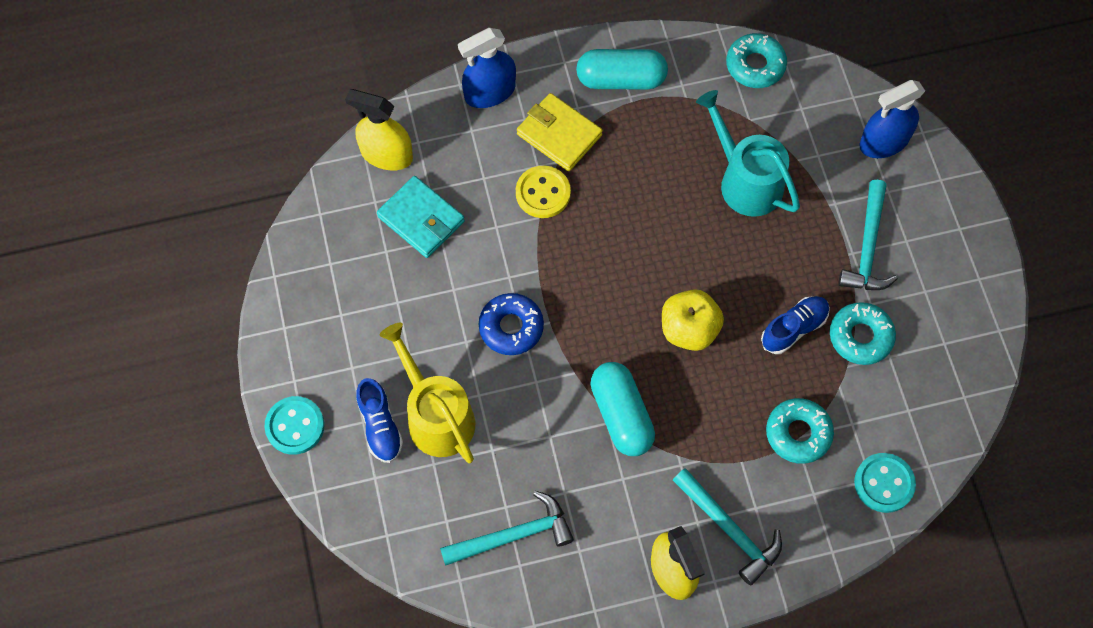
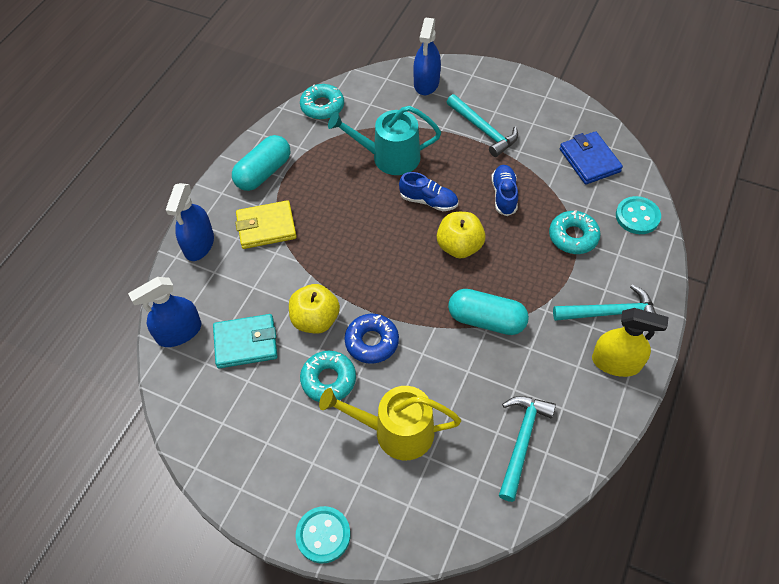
camera: 50 degrees left, 10 degrees down
(380, 426) = (373, 474): blue shoe -> blue shoe (428, 201)
(386, 154) = (179, 332): yellow spray bottle -> blue spray bottle
(494, 260) = (315, 320): none -> yellow apple
(543, 193) = (296, 262): yellow button -> none
(860, 336) = (536, 168): turquoise donut -> turquoise donut (328, 380)
(922, 385) = (589, 160): none -> blue wallet

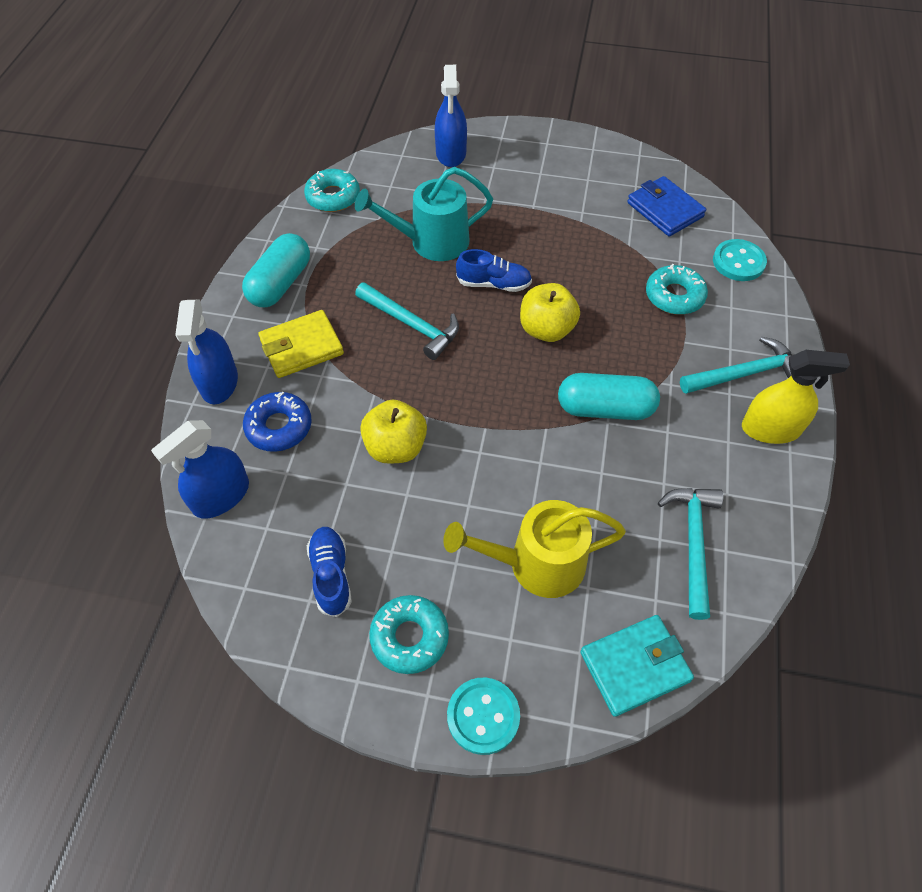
camera: 15 degrees left, 0 degrees up
(246, 343) = (313, 493): turquoise wallet -> turquoise wallet (635, 666)
(328, 380) = (433, 517): turquoise donut -> turquoise donut (409, 637)
(372, 342) = (474, 460): blue donut -> blue donut (279, 427)
(484, 130) = (534, 195): turquoise hammer -> turquoise hammer (412, 325)
(504, 195) = (580, 263): blue shoe -> blue shoe (331, 575)

